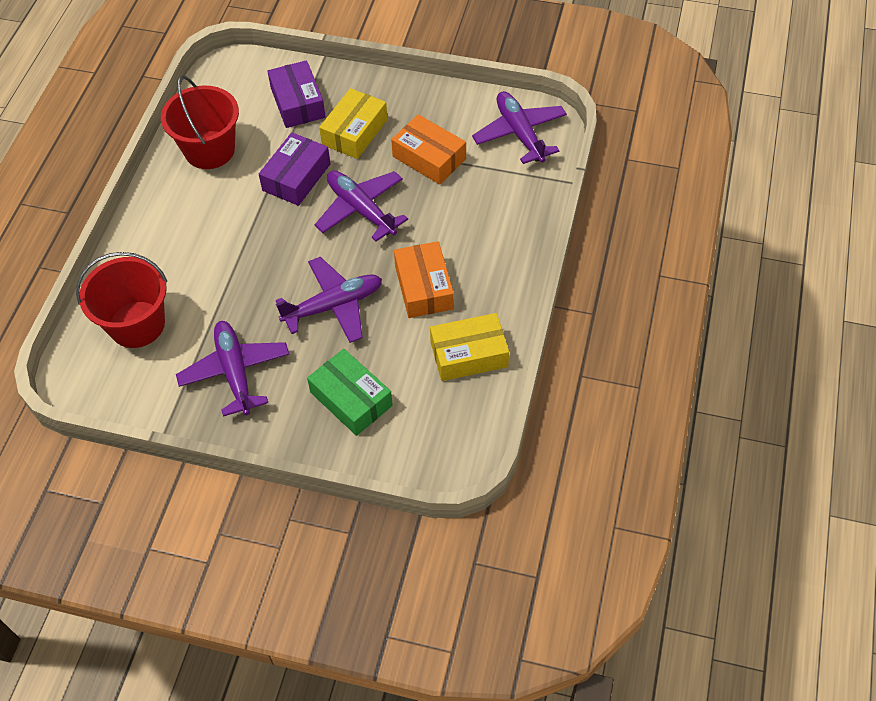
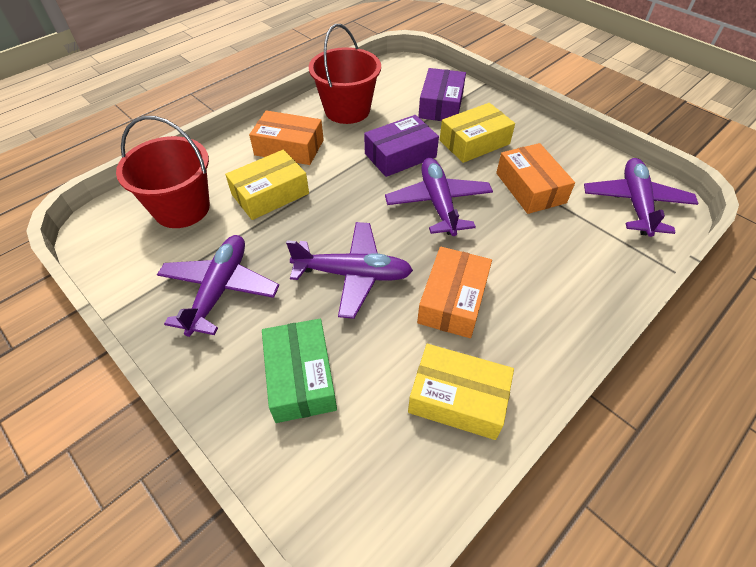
camera: 30 degrees right, 5 degrees down
(185, 218) = (289, 147): none -> orange box
(207, 272) = (270, 194): none -> yellow box

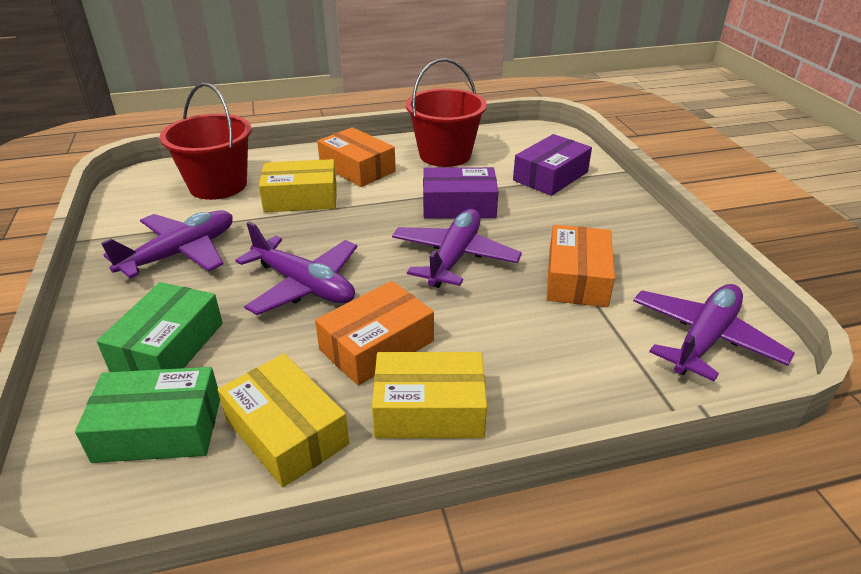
camera: 30 degrees right, 15 degrees down
(366, 447) = (159, 428): none -> green box
(474, 142) = (554, 218): yellow box -> yellow box (429, 409)

